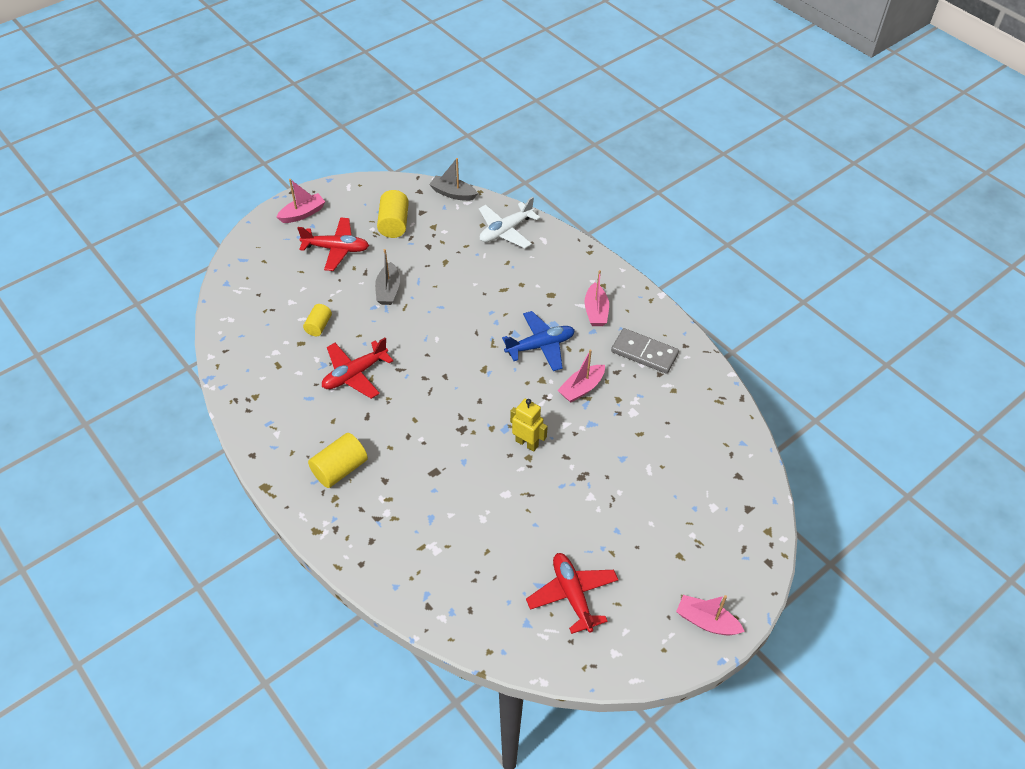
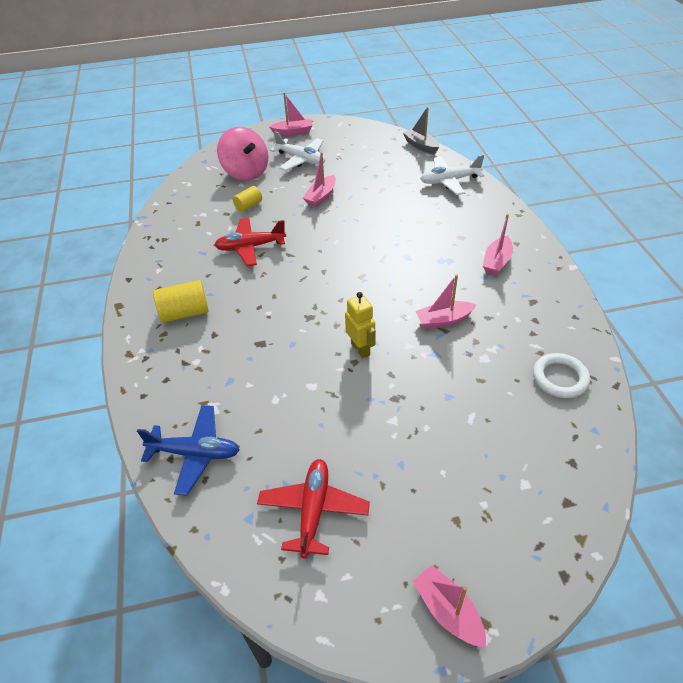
camera: 30 degrees right, 5 degrees down
(286, 284) = (246, 172): none -> pink spinning top
(336, 249) = (301, 159): red plane -> white plane
(388, 290) = (321, 196): grey boat -> pink boat
(394, 224) = (358, 154): yellow cylinder -> none
(540, 346) = (425, 274): blue plane -> blue plane (195, 453)
(644, 353) = (526, 310): grey domino -> none
(698, 408) = (560, 378): none -> white ring

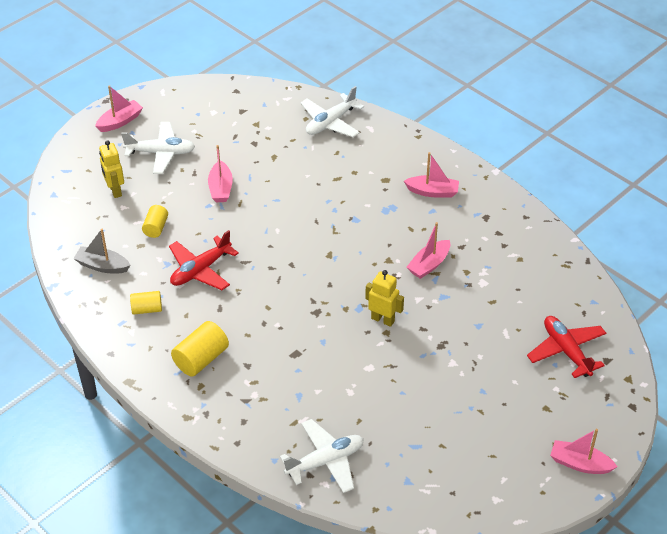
camera: 35 degrees left, 0 degrees up
(185, 258) = (147, 309): none -> yellow cylinder
(195, 453) = (325, 461): blue plane -> white plane
(246, 172) = (115, 190): pink spinning top -> yellow robot
(313, 510) = (448, 452): red plane -> red plane (566, 351)
(420, 146) = (271, 90): grey boat -> grey boat (102, 266)
(496, 262) = (432, 192): pink boat -> pink boat turned 75 degrees counterclockwise
(560, 378) = (546, 273): white ring -> none

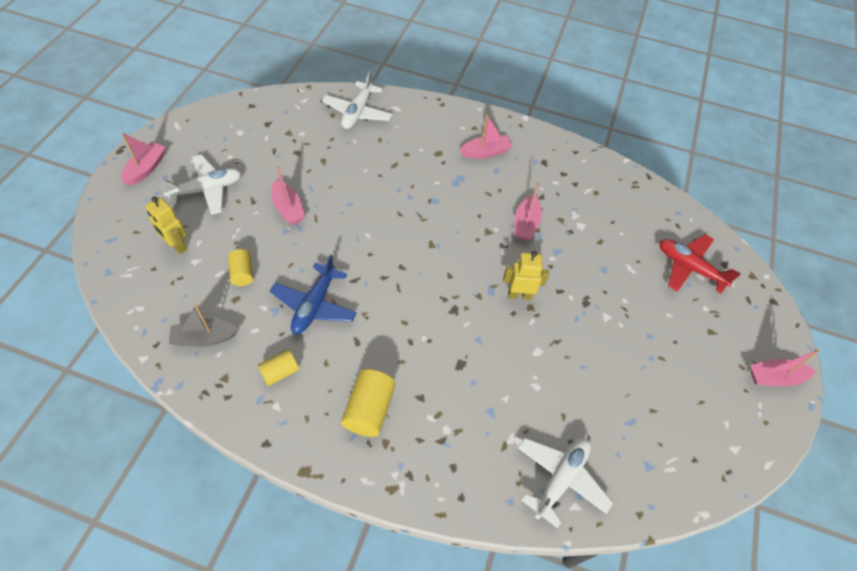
camera: 30 degrees left, 10 degrees up
(200, 270) = (314, 305): red plane -> blue plane

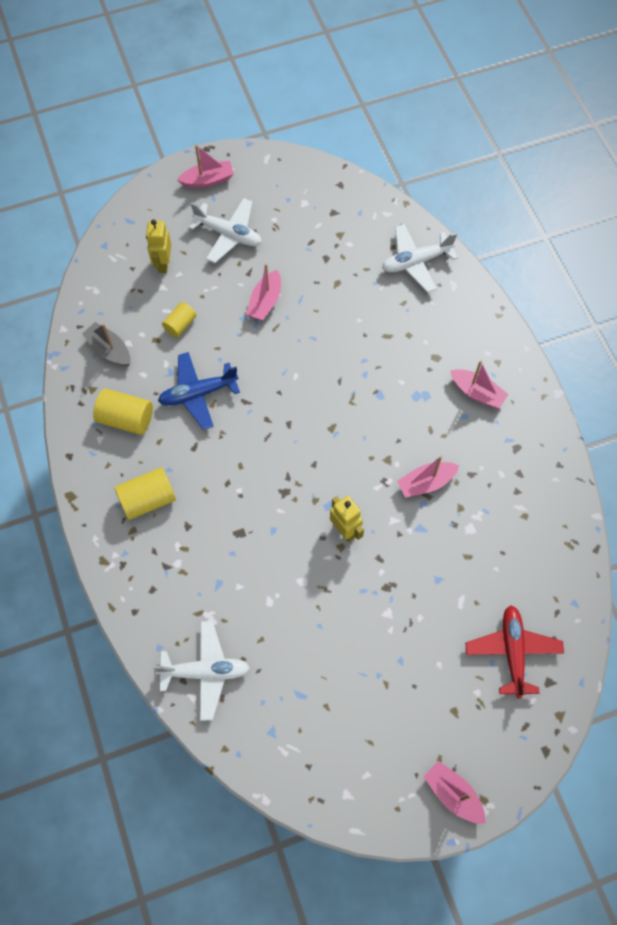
camera: 55 degrees right, 10 degrees up
(280, 372) = (126, 419): yellow cylinder -> yellow cylinder, size x1.59

